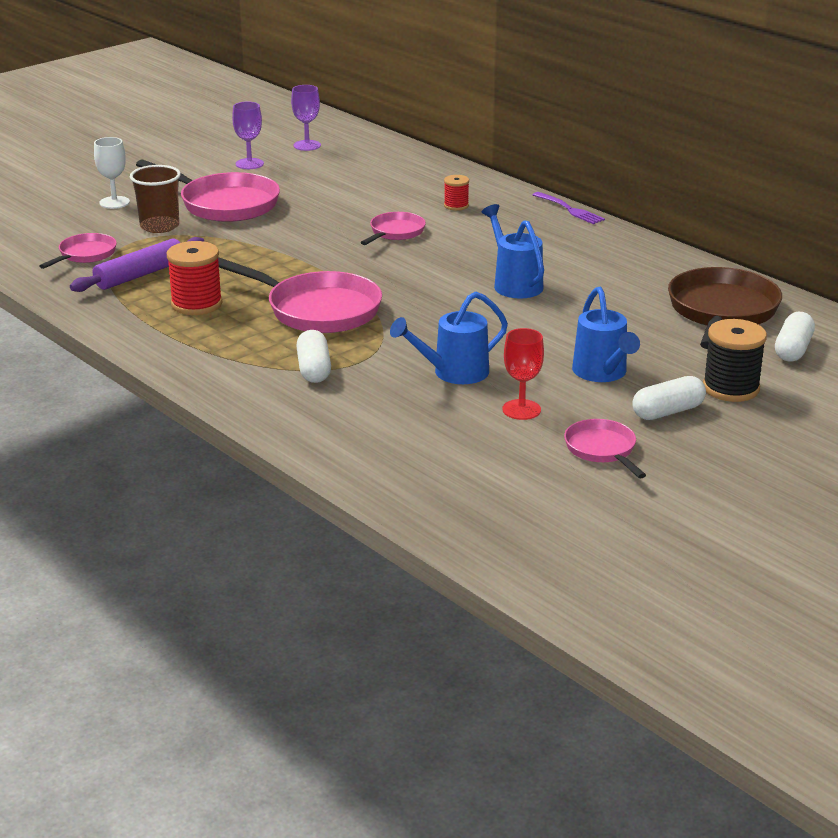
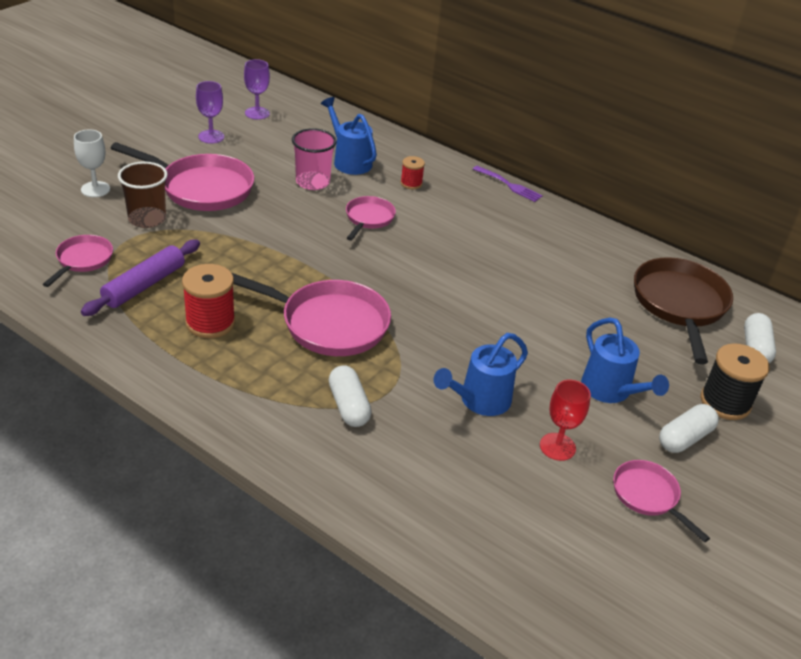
camera: 15 degrees left, 10 degrees up
(346, 202) = (312, 182): none -> pink cup
(514, 283) = (494, 279): blue watering can -> blue watering can (349, 161)

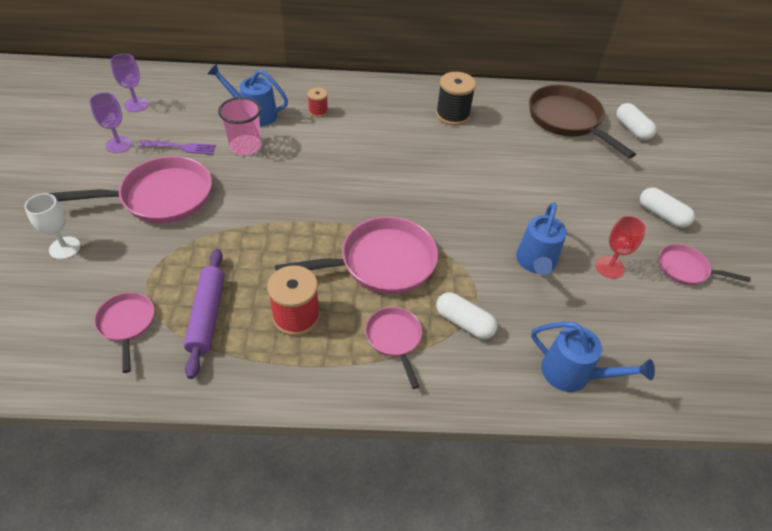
camera: 35 degrees left, 10 degrees up
(147, 219) = (144, 251): brown cup -> none
(368, 219) = (319, 157): pink pan -> pink pan (394, 339)
(509, 185) = (383, 81): purple fork -> purple fork (181, 147)
(611, 391) = (595, 207): blue watering can -> blue watering can (573, 374)
(685, 438) = (662, 215): white capsule -> white capsule turned 60 degrees counterclockwise
(725, 402) = (655, 176): black spool -> black spool (452, 115)

